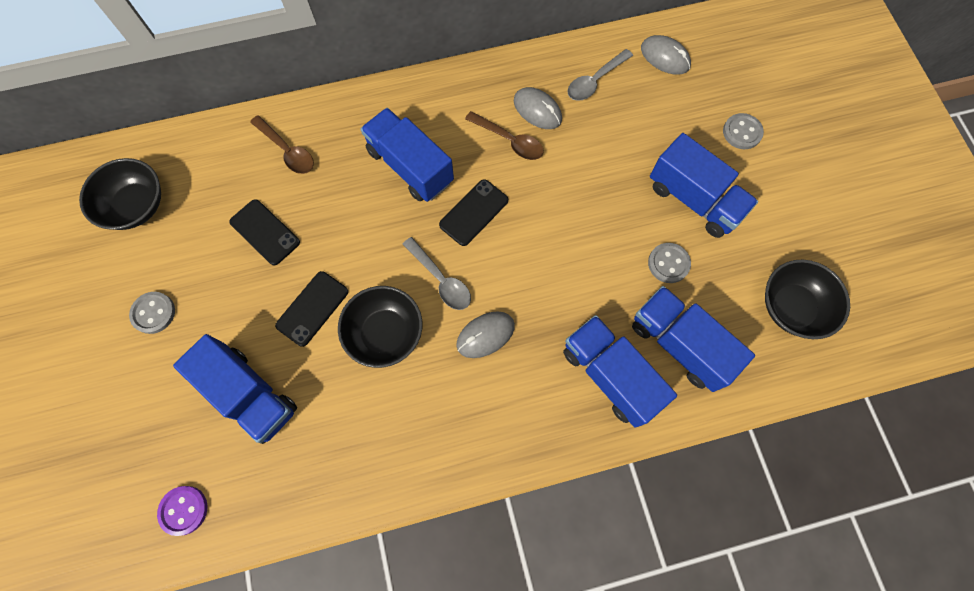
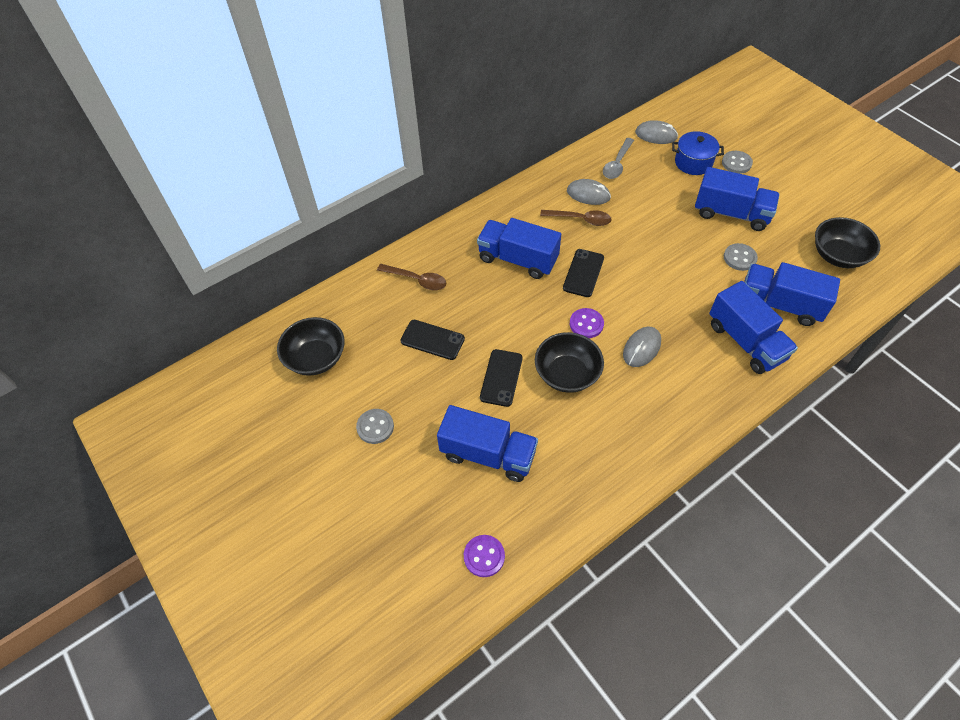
camera: 20 degrees left, 15 degrees down
(440, 279) = (586, 324): grey spoon -> purple button
(610, 375) = (745, 341): blue truck -> blue truck turned 150 degrees counterclockwise
(688, 112) = (693, 162): none -> blue pot

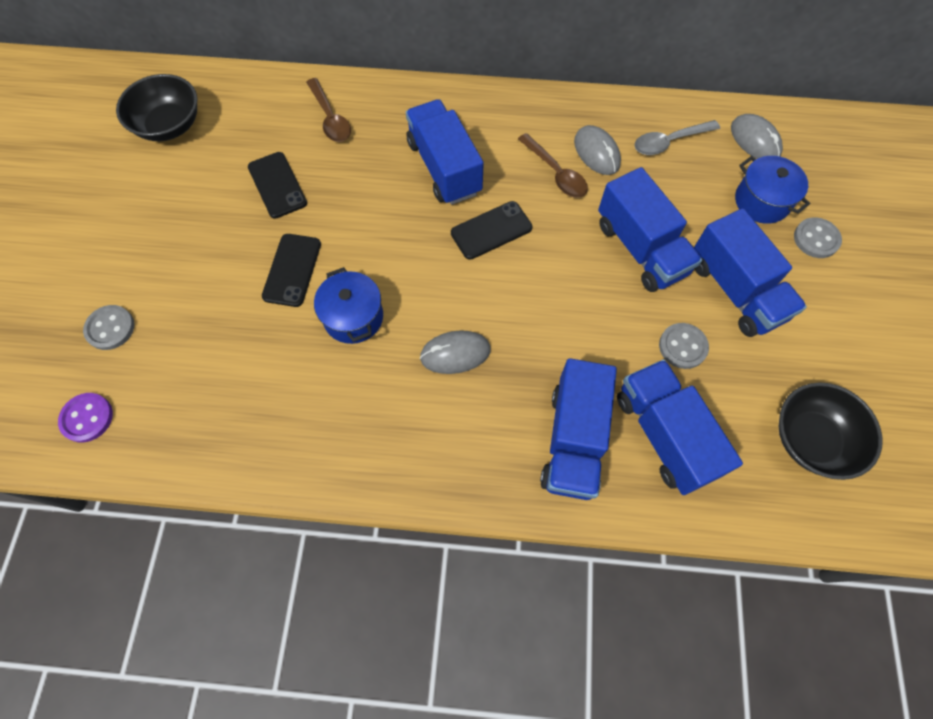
camera: 40 degrees right, 10 degrees up
(375, 427) = (142, 225): grey button -> grey button (110, 328)
(488, 454) = (197, 330): blue truck -> blue truck (641, 248)
(501, 378) = (292, 270): black phone -> black phone turned 45 degrees counterclockwise
(567, 374) = (353, 317): black bowl -> blue pot
(586, 324) = (431, 284): purple button -> none

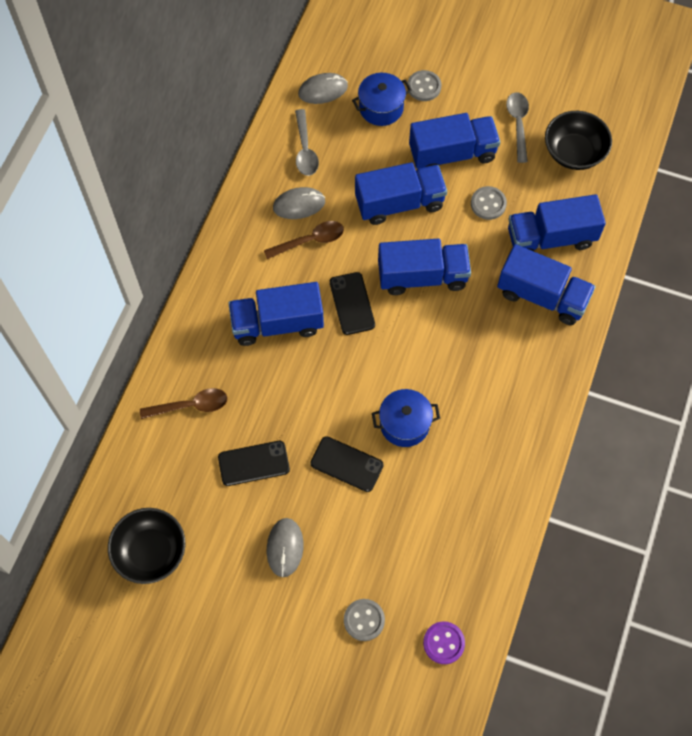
camera: 75 degrees left, 0 degrees up
(455, 353) = (455, 357): grey mouse -> grey mouse (285, 548)
(551, 294) = (422, 276): none -> blue truck
(819, 358) = (518, 124): none -> grey spoon

